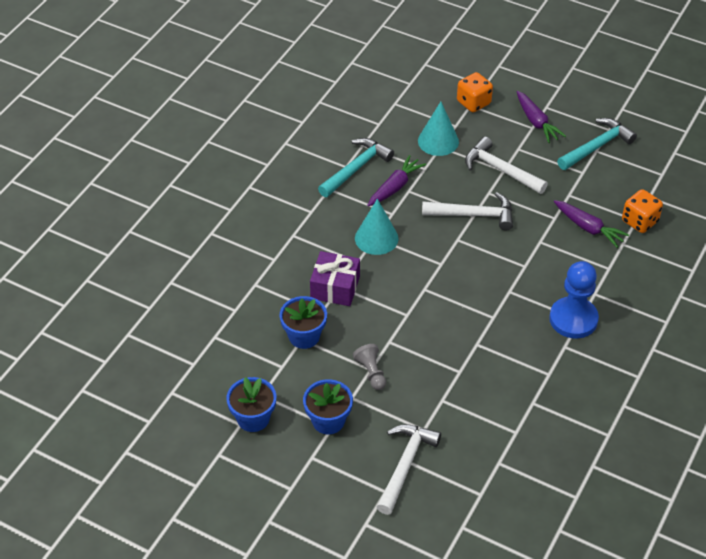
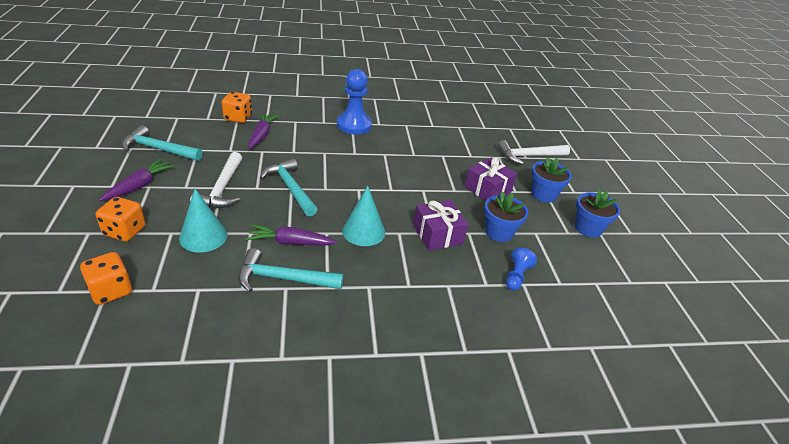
camera: 130 degrees left, 10 degrees down
(246, 311) = (516, 276): none -> blue pawn
(371, 372) = (487, 189): grey pawn -> purple gift
(408, 85) = (111, 291): none -> orange dice
(474, 215) = (290, 188): white hammer -> turquoise hammer

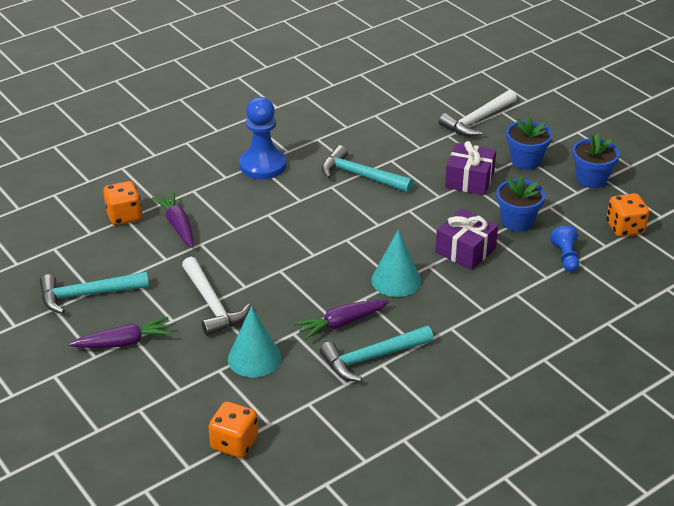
camera: 25 degrees left, 0 degrees up
(125, 231) = (173, 391): orange dice -> orange dice (625, 228)
(139, 186) = (124, 342): purple carrot -> purple carrot turned 75 degrees clockwise
(290, 188) = (279, 270): turquoise hammer -> turquoise hammer (360, 176)

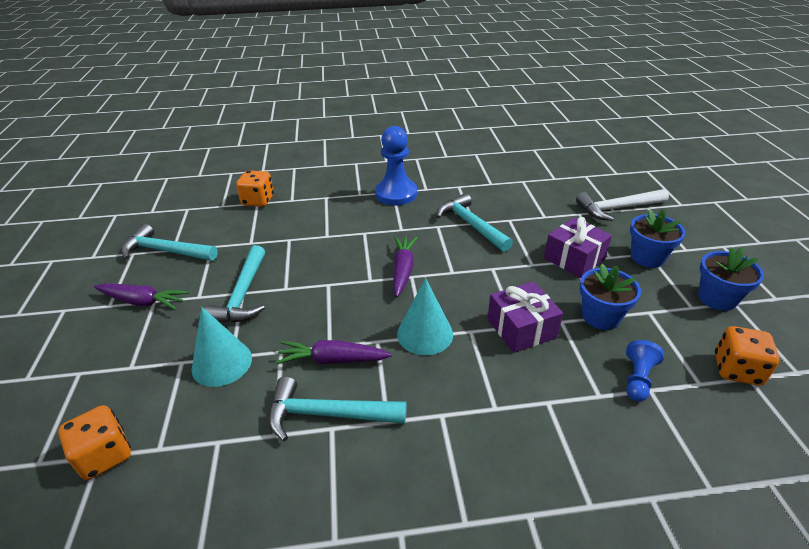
camera: 30 degrees right, 0 degrees up
(178, 225) = (287, 219): purple carrot -> purple carrot (403, 270)
(212, 304) = (243, 295): white hammer -> turquoise hammer

